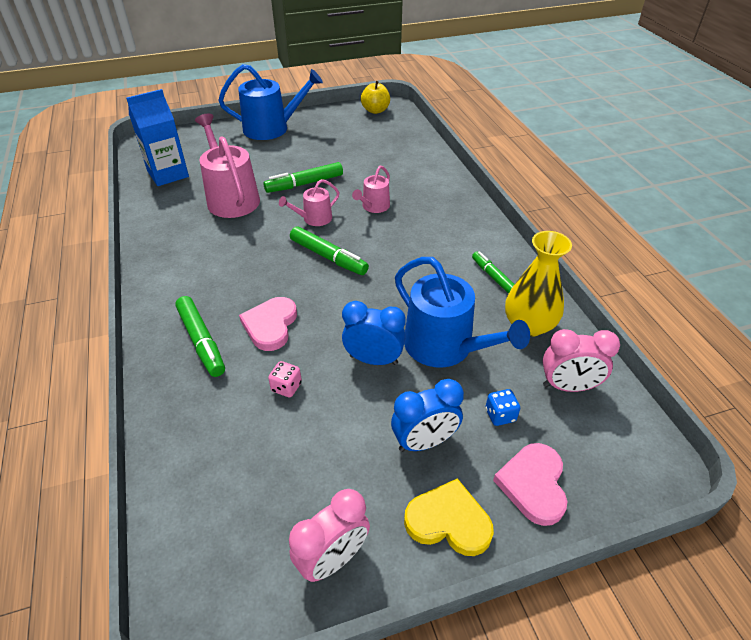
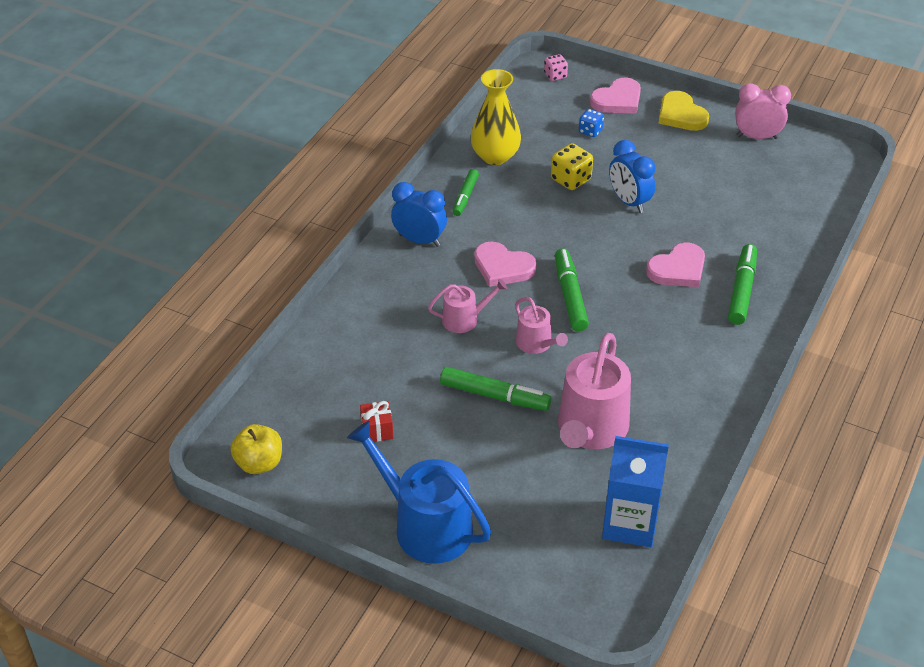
camera: 135 degrees left, 0 degrees up
(286, 387) = (706, 222): pink dice -> pink dice (555, 76)
(314, 219) = (536, 344): pink watering can -> pink watering can turned 45 degrees clockwise
(343, 143) = (377, 430): none -> red gift
(395, 247) = (503, 267): none -> pink heart
(424, 442) = (652, 147): blue clock -> blue clock (419, 240)
(445, 347) = (571, 179): blue watering can -> yellow dice
(568, 386) = (528, 118): pink clock -> none

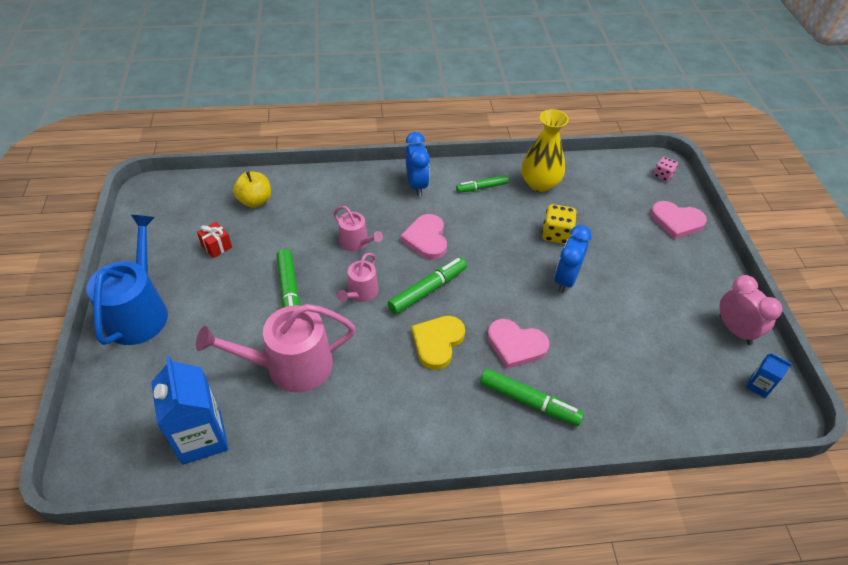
camera: 55 degrees right, 5 degrees up
(259, 463) = (155, 205): yellow apple -> yellow apple (255, 201)
(590, 131) = (622, 222): blue dice -> none
(681, 115) = (704, 267): yellow heart -> yellow heart (437, 342)
(741, 290) = (529, 401): green marker -> green marker turned 45 degrees clockwise
(816, 156) = (758, 386): none -> blue carton

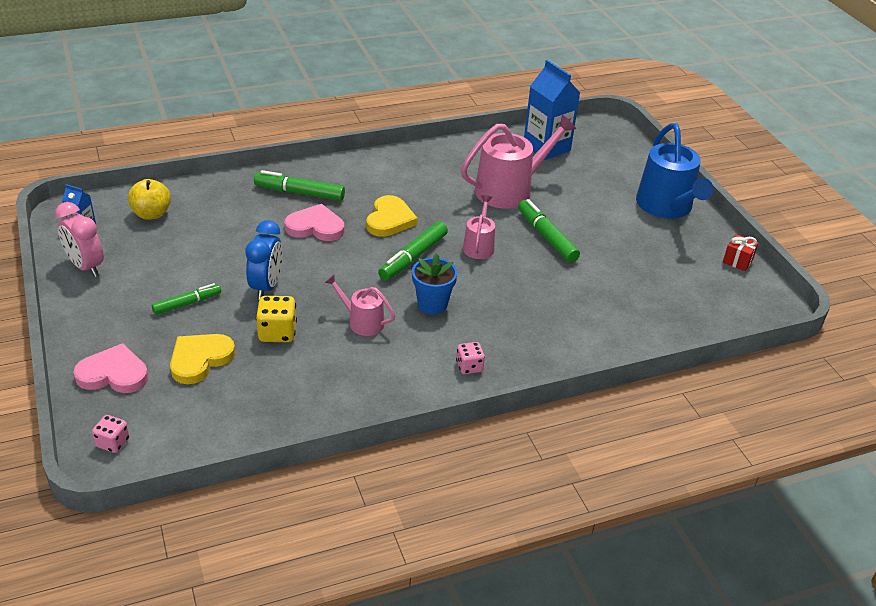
camera: 165 degrees right, 10 degrees down
(216, 246) = (649, 264): red gift -> red gift (737, 261)
(255, 201) = (650, 315): yellow apple -> yellow apple (151, 214)
(356, 242) = (508, 289): pink watering can -> pink watering can (362, 322)
(416, 185) = (469, 367): blue clock -> pink dice
(426, 239) = (432, 304): pink heart -> blue flower pot
(482, 187) = (382, 378): green marker -> green marker (187, 303)
(539, 183) = (302, 397): yellow vase -> none
(614, 222) = (200, 359): none -> yellow heart

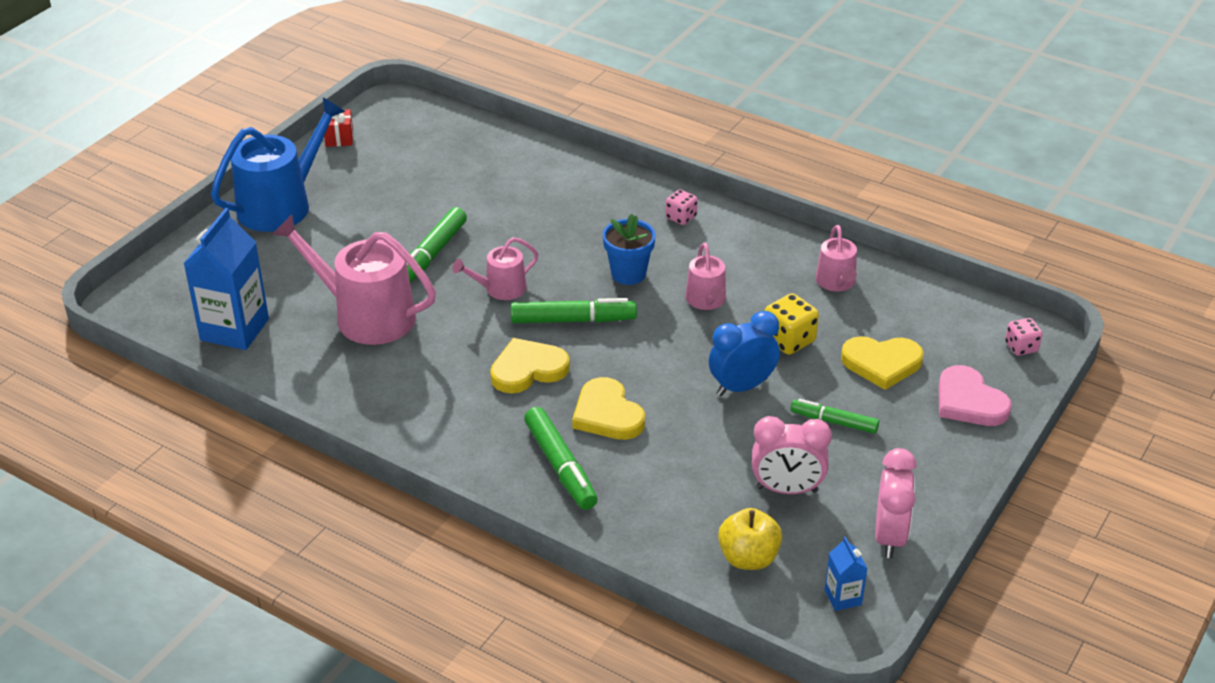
camera: 125 degrees left, 0 degrees up
(170, 253) = (787, 489): none -> pink clock
(301, 397) = (836, 282): none -> pink watering can
(315, 227) = (607, 414): pink heart -> yellow heart

